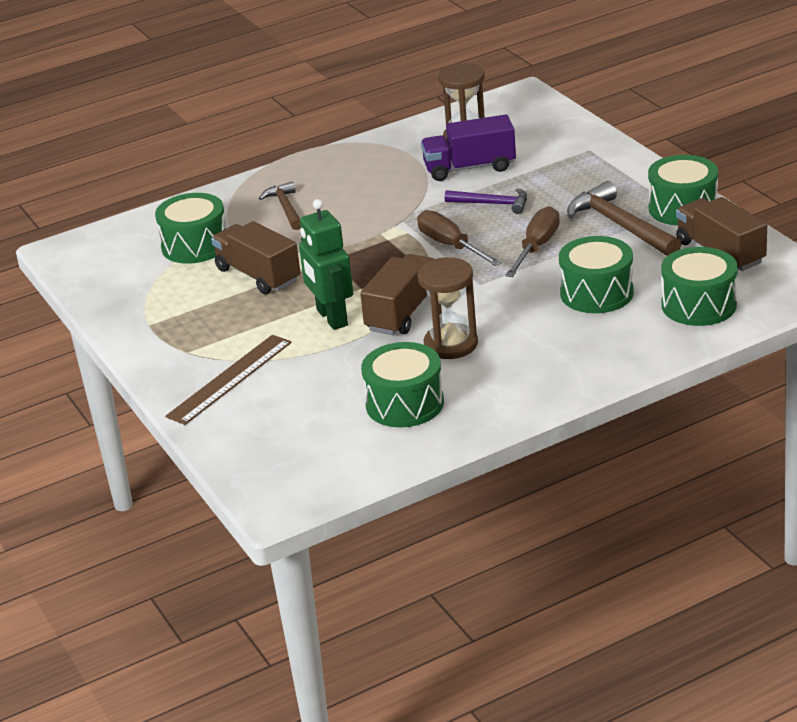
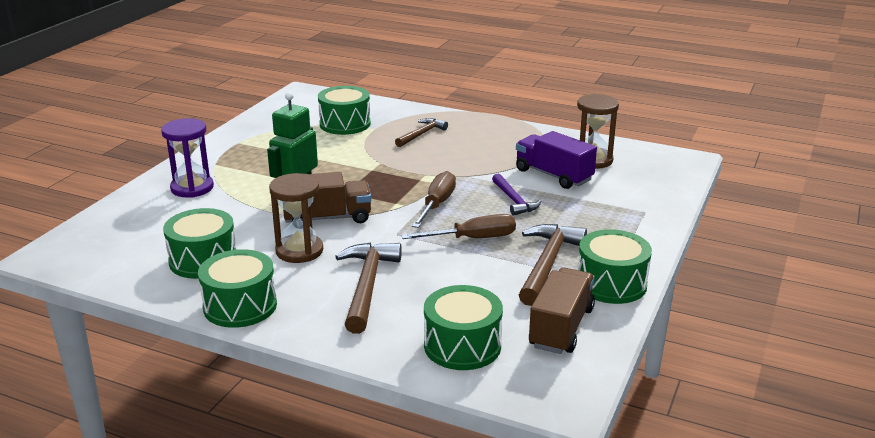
camera: 50 degrees right, 5 degrees down
(230, 379) = (192, 188): brown ruler -> purple hourglass
(258, 275) = (328, 154): brown truck -> none
(556, 324) = (367, 286): none -> brown hammer
(596, 293) = (431, 288): green drum -> green drum (240, 306)

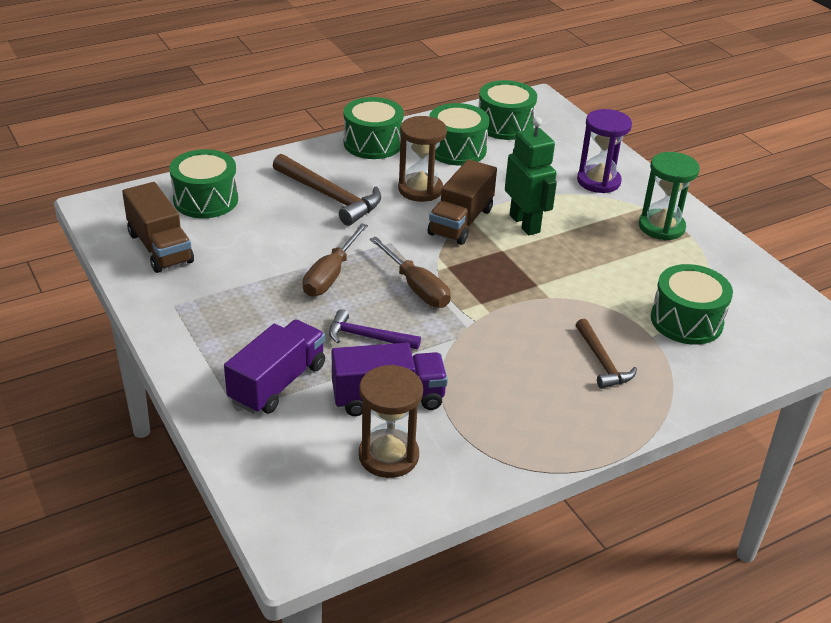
camera: 125 degrees right, 10 degrees up
(238, 153) = (661, 227): none -> green hourglass
(547, 264) = (240, 291): brown hammer -> none
(603, 209) = (278, 383): none -> purple truck
(611, 284) = (168, 304): green drum -> green drum (505, 125)

